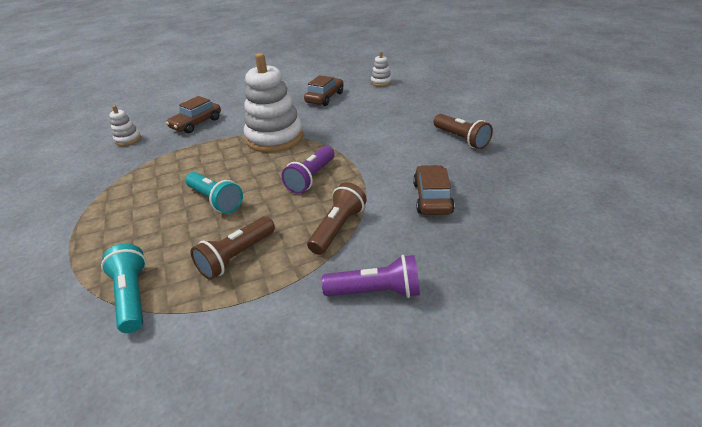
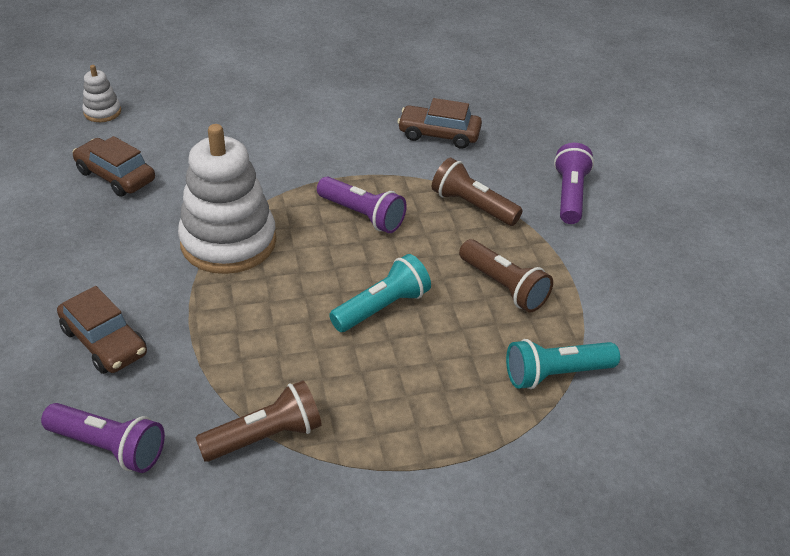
camera: 85 degrees left, 5 degrees up
(128, 139) = (109, 447): white stacking toy -> purple flashlight
(461, 139) = (327, 88): brown flashlight -> brown flashlight (265, 436)

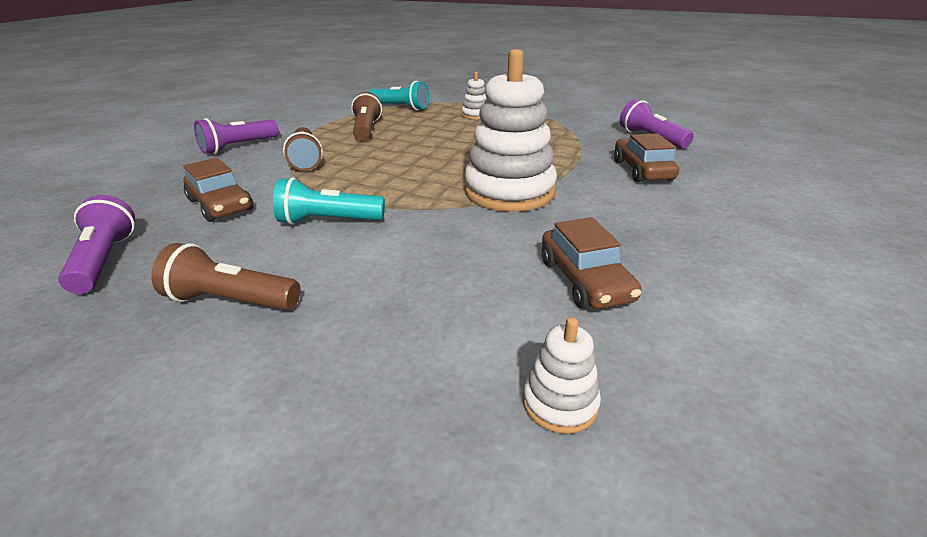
camera: 140 degrees left, 10 degrees down
(265, 436) = (562, 124): brown flashlight -> brown flashlight (231, 300)
(362, 215) = (387, 176): purple flashlight -> purple flashlight (105, 260)
(382, 307) = (446, 140): turquoise flashlight -> turquoise flashlight (328, 221)
(419, 403) = (475, 115): none -> white stacking toy

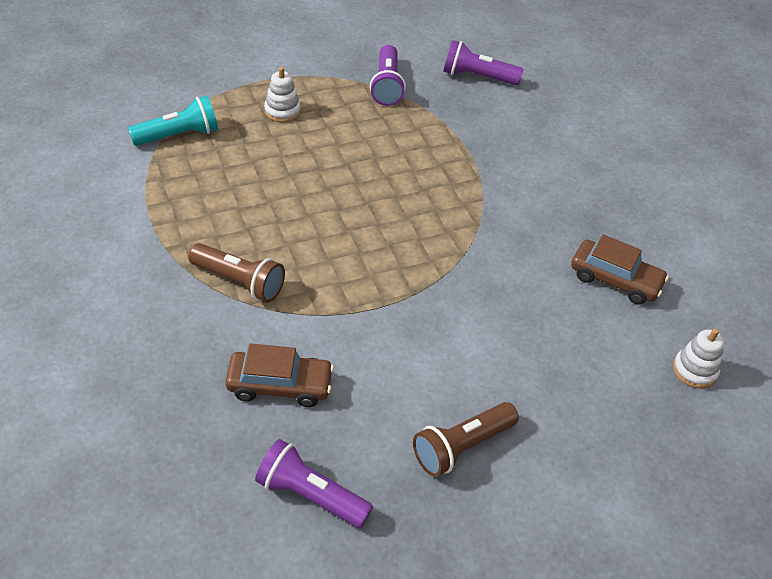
camera: 50 degrees left, 15 degrees up
(238, 147) = (128, 308): purple flashlight -> purple flashlight (387, 86)
(328, 221) = (397, 339): turquoise flashlight -> none
(366, 130) = (213, 199): brown flashlight -> none
(509, 191) = (469, 219): white stacking toy -> none
(642, 170) = (521, 133): brown car -> none

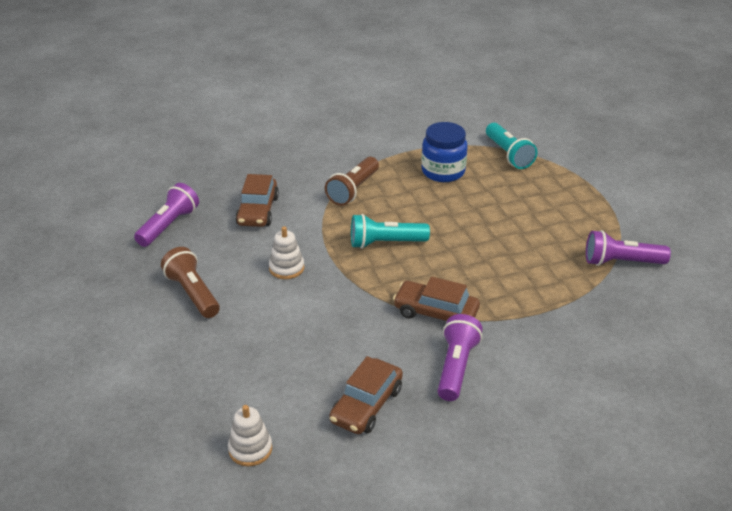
camera: 95 degrees right, 10 degrees down
(207, 194) = (443, 171): none -> blue jar
(282, 111) = (557, 202): white stacking toy -> white stacking toy (286, 268)
(355, 255) = (385, 243): none -> turquoise flashlight
(474, 221) = (435, 312): none -> brown car
(477, 77) = (666, 327): purple flashlight -> purple flashlight (456, 367)

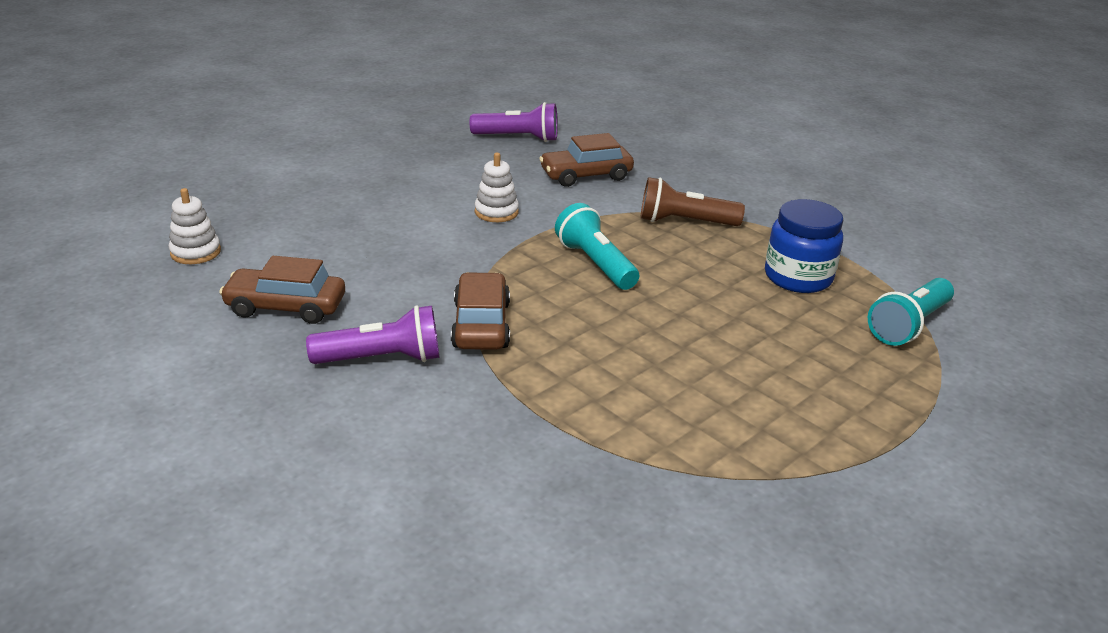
camera: 65 degrees right, 5 degrees down
(193, 293) = (418, 173): brown flashlight -> none
(621, 262) = (731, 484): purple flashlight -> none

